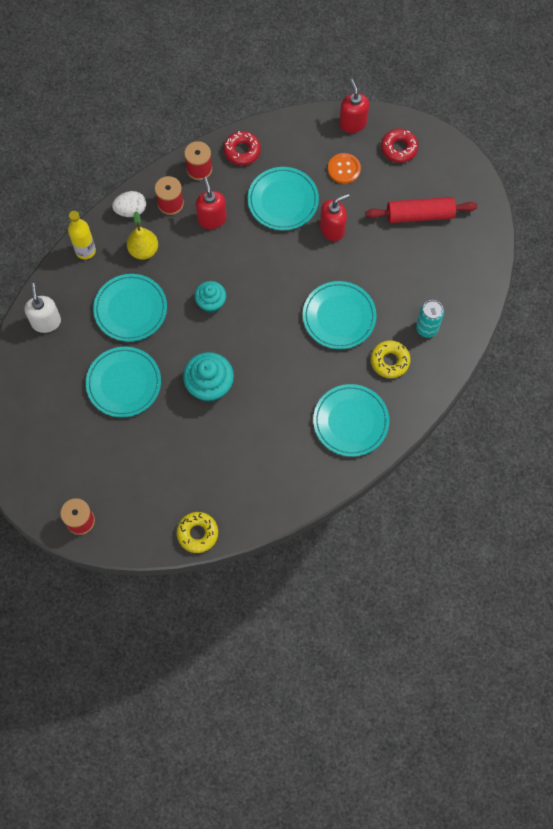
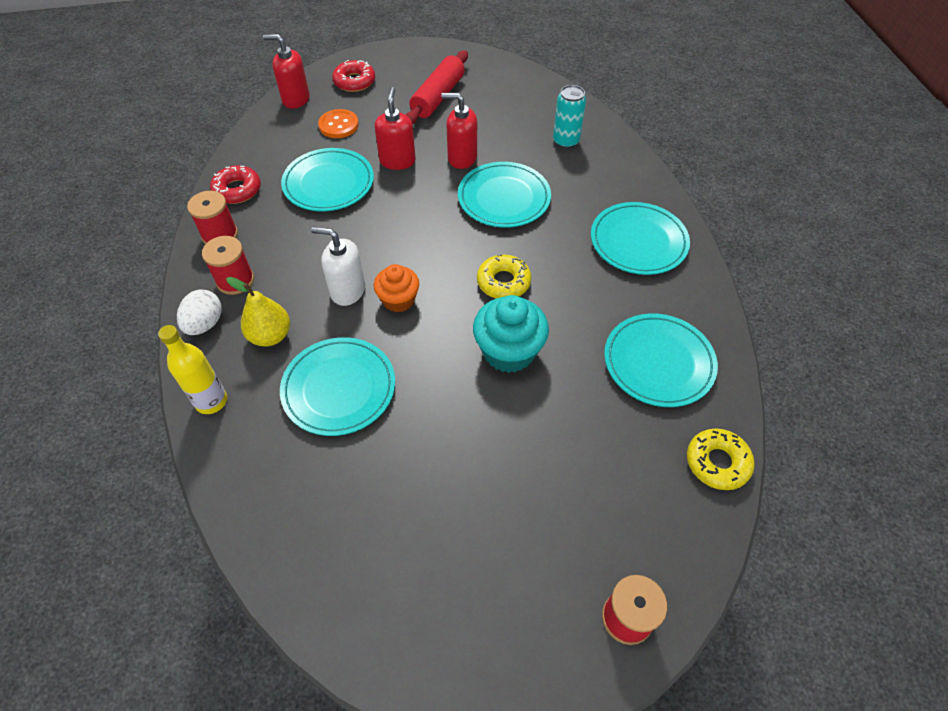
camera: 60 degrees left, 15 degrees down
(46, 322) = (272, 505): white soap dispenser -> white soap dispenser (347, 291)
(124, 383) = (440, 448): turquoise plate -> turquoise plate (658, 362)
(211, 303) = (398, 300): turquoise cupcake -> orange cupcake
(212, 219) = (292, 251): red soap dispenser -> red soap dispenser (462, 158)
(390, 361) = (584, 182): yellow donut -> yellow donut (503, 282)

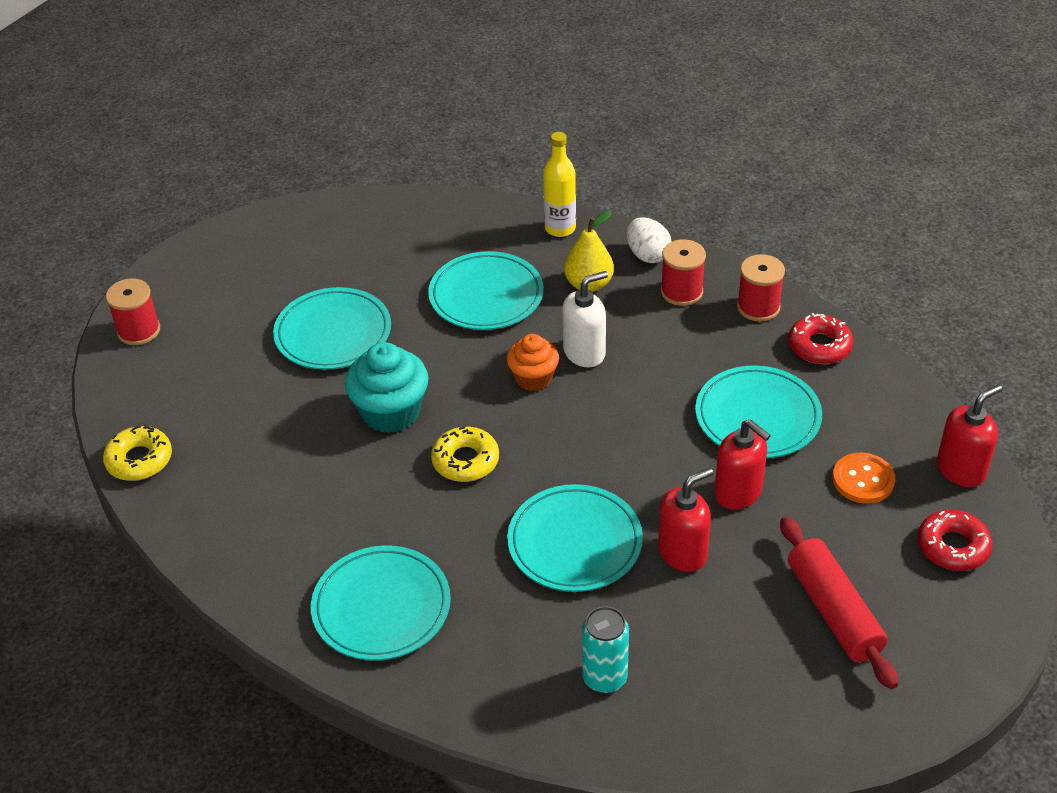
camera: 135 degrees right, 10 degrees down
(658, 362) = (252, 500): turquoise plate -> turquoise plate (333, 333)

